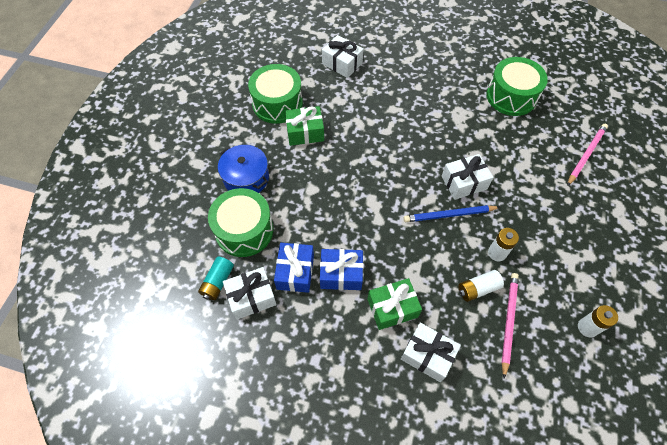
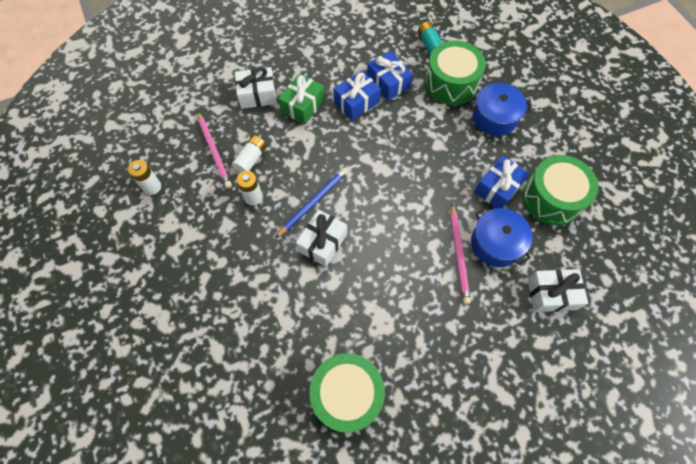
camera: 140 degrees right, 5 degrees up
(251, 297) = (399, 51): white gift -> none
(305, 132) = (497, 188): green gift -> blue gift
(344, 105) = (496, 243): none -> blue pot
(586, 155) = (223, 369): pink pencil -> pink pencil (459, 254)

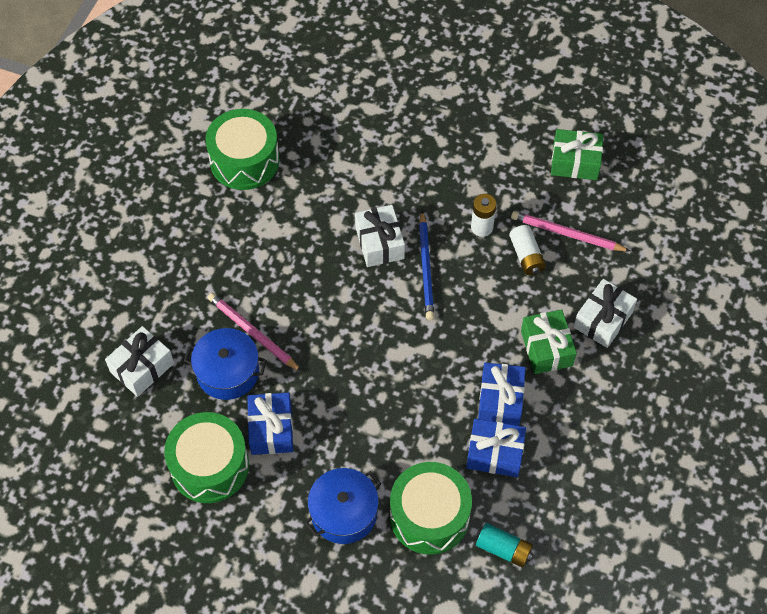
camera: 135 degrees right, 5 degrees down
(152, 187) = (575, 162): white battery -> green gift

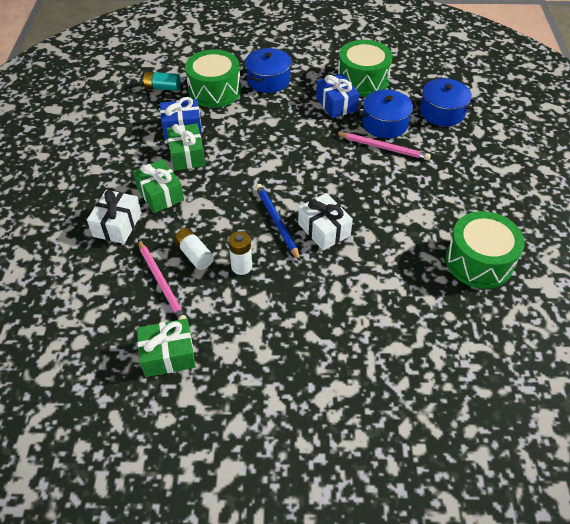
camera: 160 degrees right, 10 degrees down
(142, 368) = (442, 112): white gift -> blue pot
(500, 400) = (187, 155): blue gift -> green gift
(567, 234) = (162, 283): pink pencil -> pink pencil turned 60 degrees clockwise

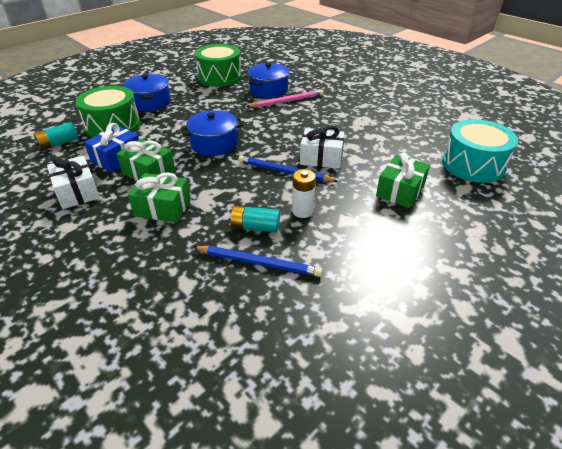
camera: 45 degrees left, 10 degrees down
(117, 225) = (153, 251): white gift -> white gift (77, 192)
(162, 283) = (258, 263): pink pencil -> blue pencil
(168, 355) = (343, 306): green gift -> green gift (400, 191)
(194, 254) = (255, 227): white battery -> turquoise battery
(336, 104) = (221, 94): blue gift -> none
(442, 112) = (292, 72): blue pot -> blue pot (214, 144)
(448, 335) = (473, 165): none -> turquoise drum
(479, 261) = (425, 124): green drum -> none

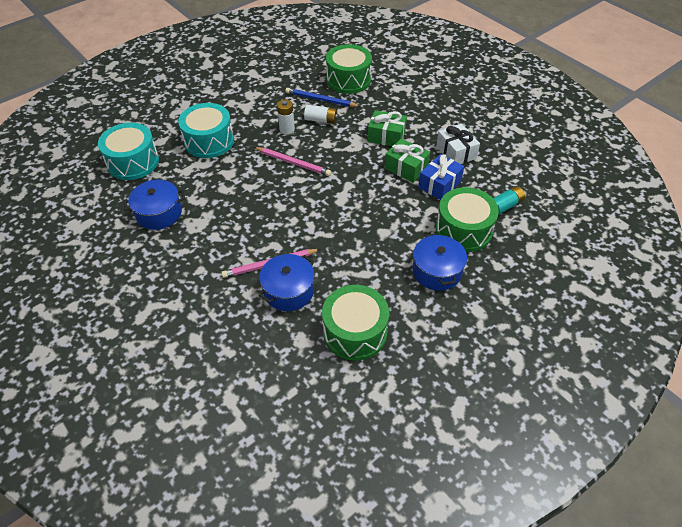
camera: 175 degrees left, 10 degrees up
(208, 312) = (348, 80): none -> green drum
(214, 144) = (353, 198): blue pot -> blue pot (159, 213)
(255, 227) = (321, 120): turquoise battery -> white battery
(284, 172) = (293, 163): blue pencil -> pink pencil
(321, 158) = (258, 176): white gift -> none
(400, 191) = (209, 141): green gift -> turquoise drum

